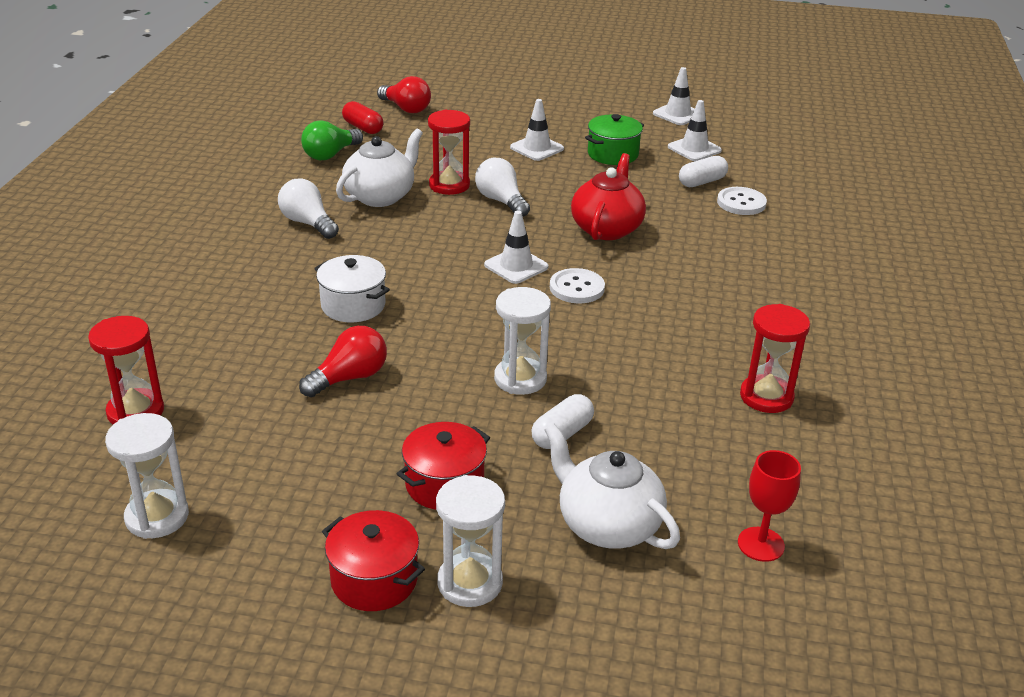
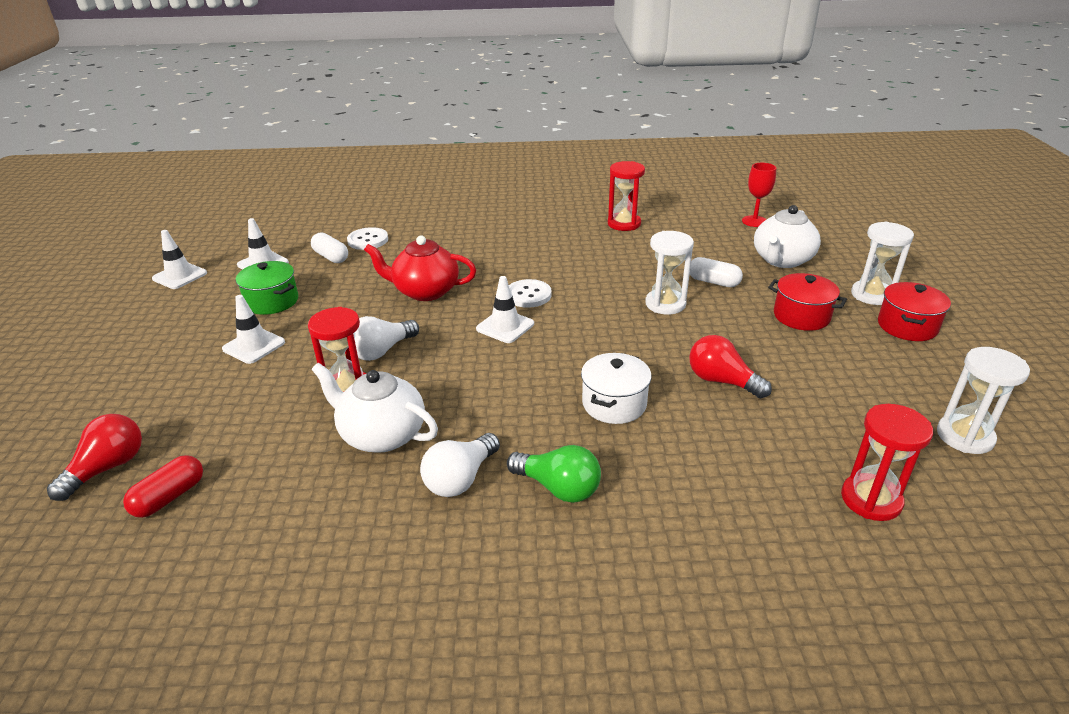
camera: 100 degrees left, 0 degrees up
(330, 154) = (260, 509): green light bulb -> green light bulb (558, 488)

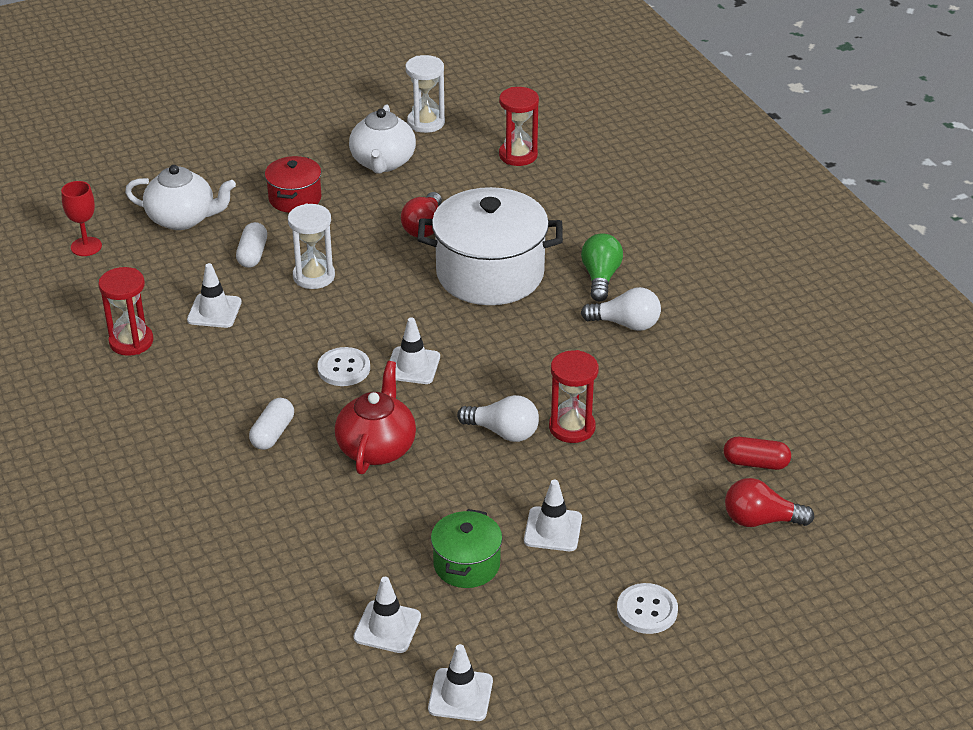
camera: 115 degrees left, 5 degrees up
(331, 257) = (337, 568): white capsule -> white capsule (272, 433)
(368, 240) = (275, 554): white button -> white button (647, 610)
(381, 435) = (611, 382): white teapot -> white teapot (383, 162)
(425, 291) = (377, 447): red teapot -> red teapot turned 150 degrees counterclockwise
(614, 404) = (490, 273): white pot -> white pot, size x1.94
(641, 256) = (214, 311): none -> white traffic cone
(872, 295) = (234, 164): white hourglass -> none
(907, 326) = (283, 146): red pot -> none

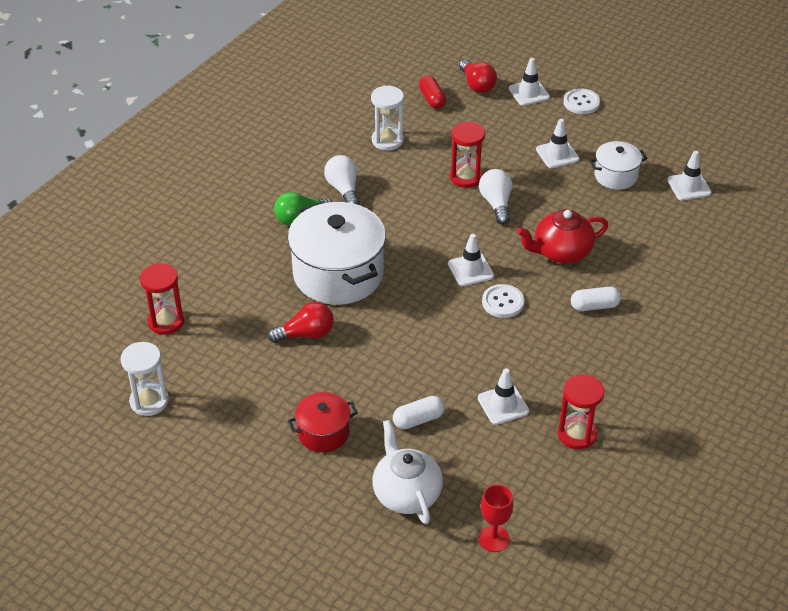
camera: 120 degrees left, 5 degrees up
(314, 276) = (416, 368): white hourglass -> white hourglass (387, 140)
(383, 162) = (231, 401): white teapot -> none
(460, 695) = (702, 143): white traffic cone -> white traffic cone (529, 93)
(466, 564) = (615, 176): green pot -> white pot

